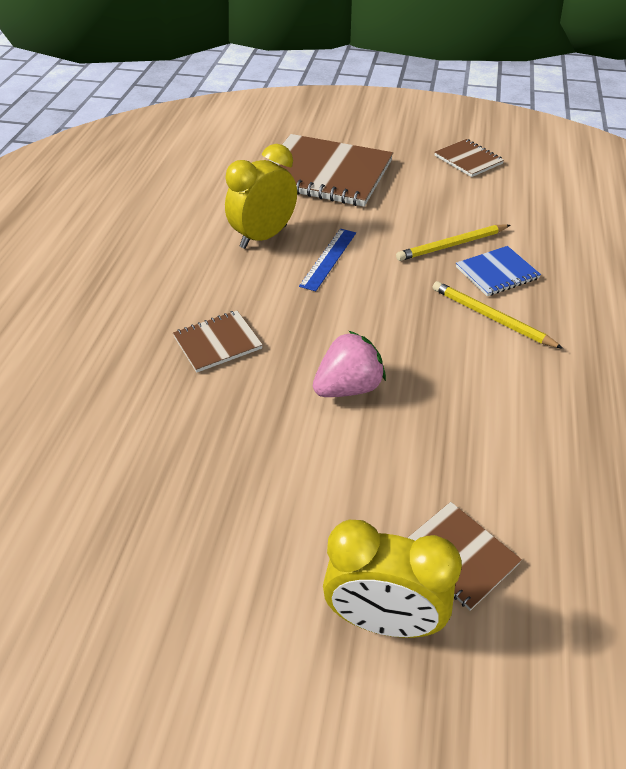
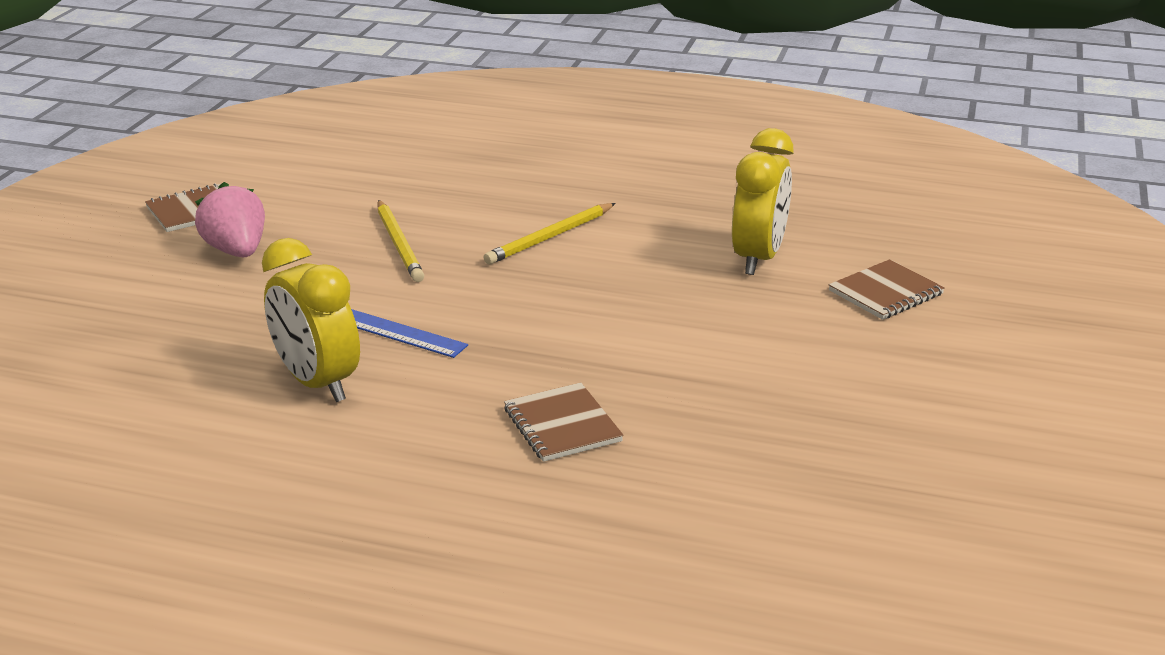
camera: 85 degrees left, 15 degrees down
(325, 174) = (161, 322): brown notebook -> none
(348, 388) = (659, 333): pink strawberry -> pink strawberry (237, 251)
(383, 620) = (963, 335): yellow clock -> yellow clock (758, 258)
(497, 273) = (467, 224): blue notebook -> none

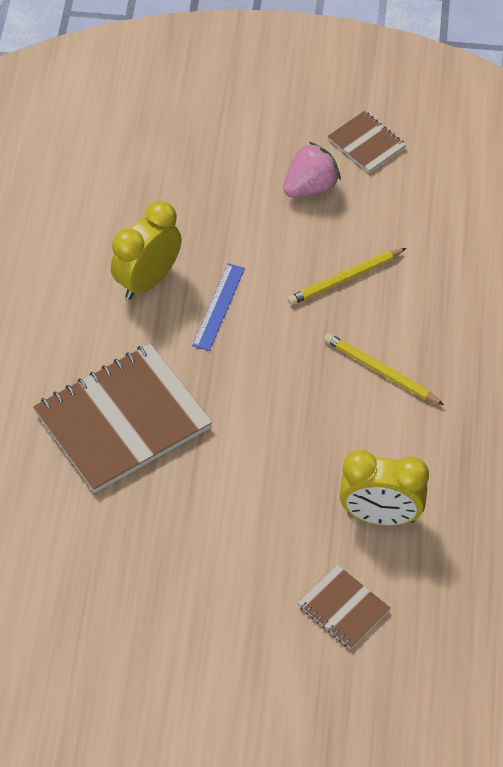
camera: 80 degrees right, 25 degrees up
(562, 425) = (122, 420): brown notebook -> brown notebook, size x2.06

